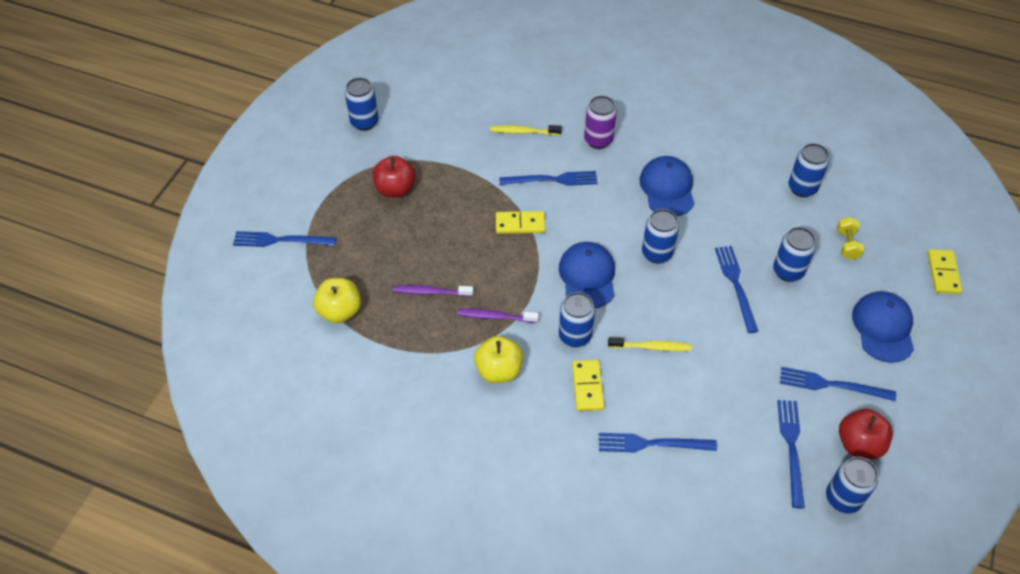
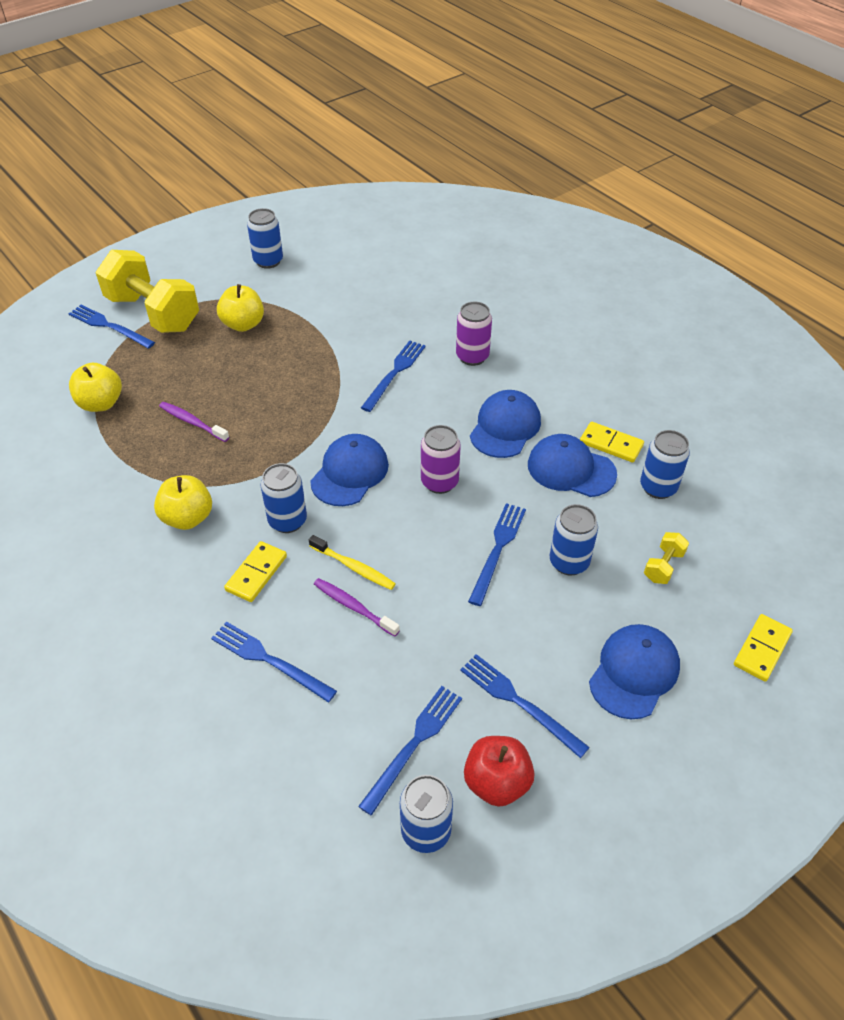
camera: 30 degrees right, 5 degrees down
(308, 211) = (153, 313): none -> yellow dumbbell
(395, 189) = (243, 324): red apple -> yellow apple
(495, 317) = (229, 469): purple toothbrush -> purple toothbrush (354, 607)
(520, 224) = (328, 399): yellow domino -> yellow domino (611, 444)
(523, 132) = (405, 322): yellow toothbrush -> none
(552, 180) = (394, 373): blue fork -> blue fork turned 90 degrees counterclockwise
(657, 253) = (439, 482): blue can -> purple can
(736, 201) = (571, 469): none -> blue cap

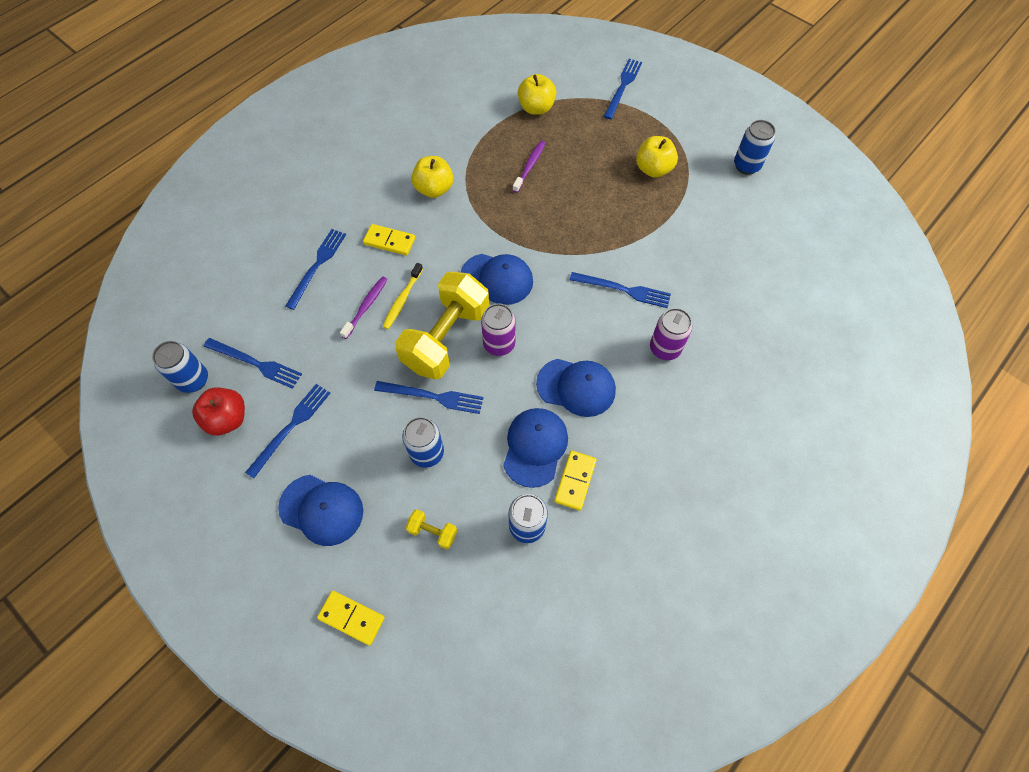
camera: 80 degrees right, 15 degrees up
(153, 313) = (648, 108): yellow dumbbell -> yellow dumbbell (446, 338)
(287, 521) = (441, 249): blue can -> none

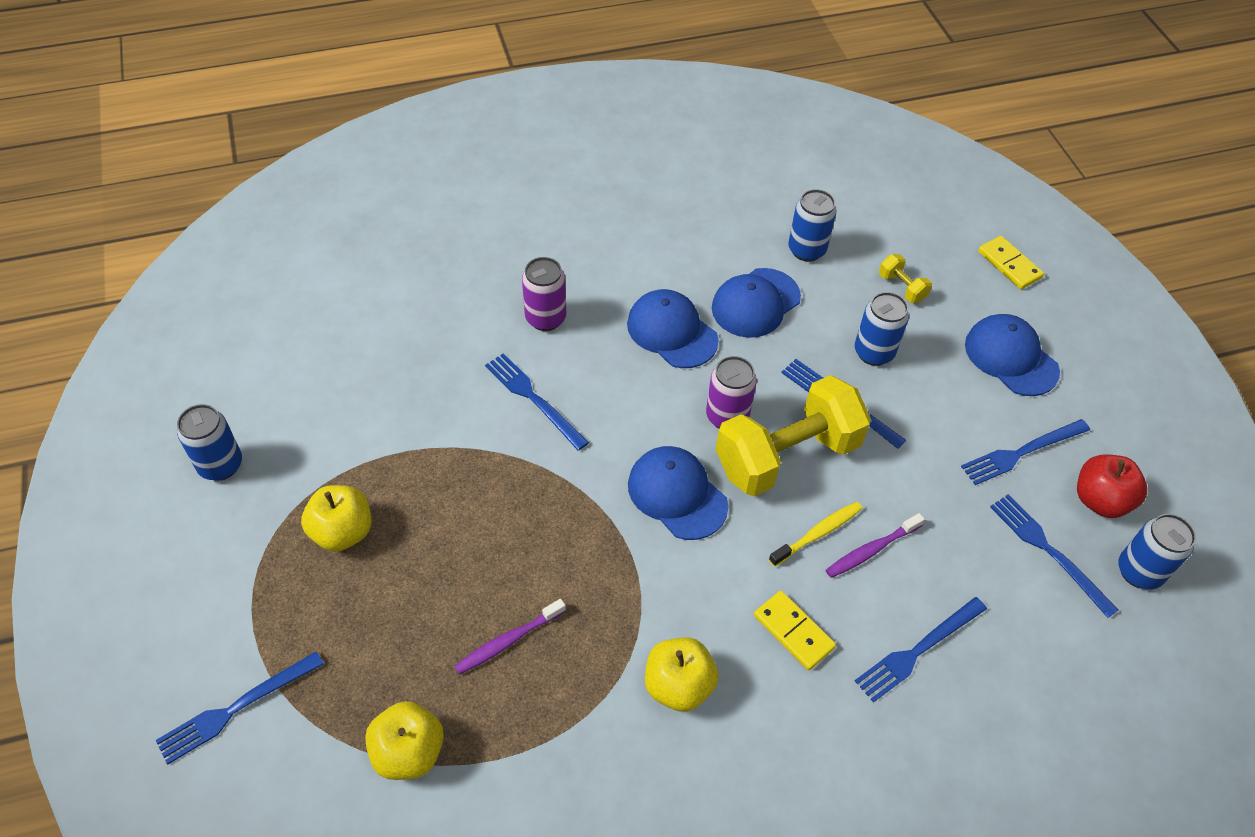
camera: 150 degrees left, 10 degrees down
(575, 481) = (735, 259): yellow domino -> none

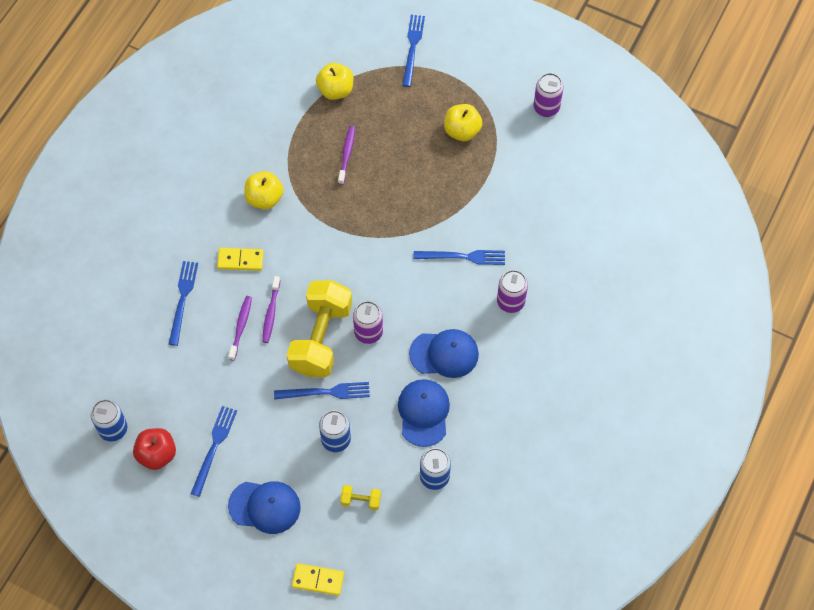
camera: 135 degrees right, 10 degrees up
(220, 465) = (546, 108): blue can -> purple can
(677, 494) = (349, 273): blue cap -> none
(817, 533) = (271, 313): yellow toothbrush -> purple toothbrush
(1048, 551) = (162, 401): blue fork -> none

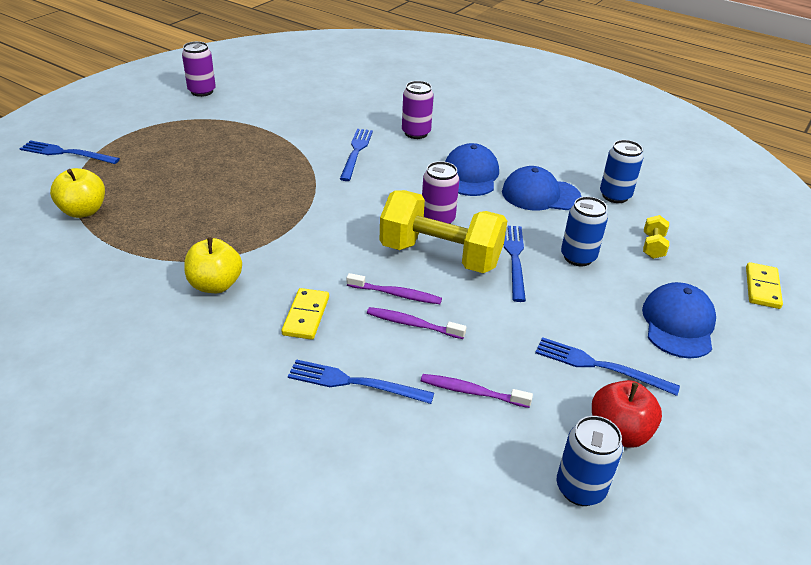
camera: 85 degrees left, 25 degrees down
(347, 154) = (185, 212): purple toothbrush -> purple toothbrush (472, 392)
(462, 131) = (200, 136): yellow apple -> none

